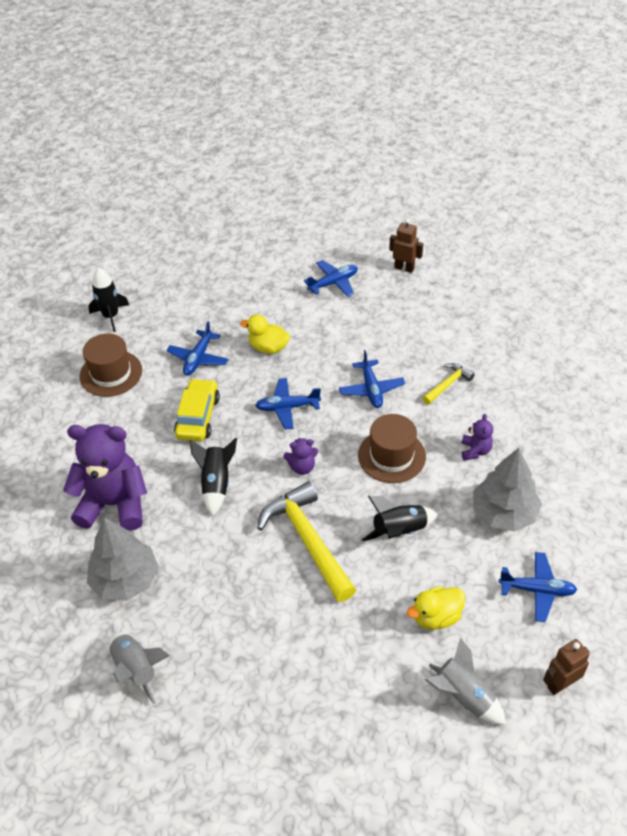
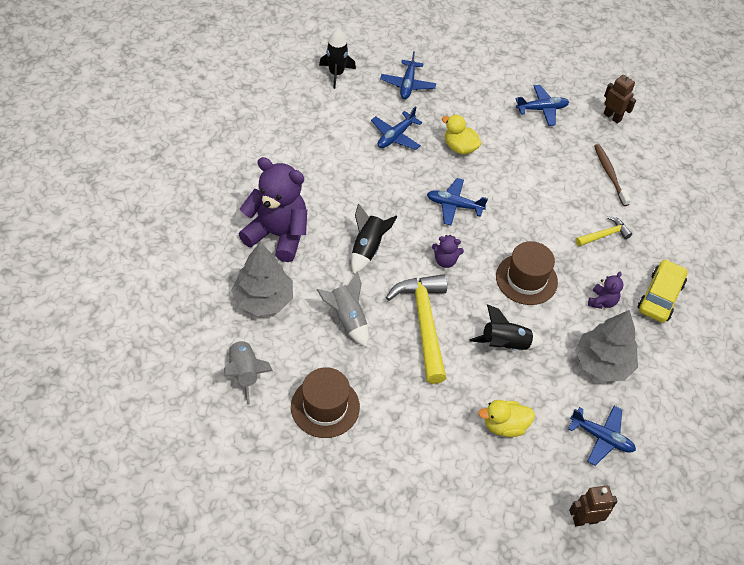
camera: 15 degrees right, 5 degrees up
(111, 373) = (317, 124): brown hat -> brown hat (325, 407)
(198, 417) = (375, 187): yellow car -> yellow car (660, 296)
(371, 389) = (534, 215): blue plane -> blue plane (407, 84)
(426, 324) = (610, 174): none -> brown toothbrush
(463, 696) = (498, 497): grey rocket -> grey rocket (347, 319)

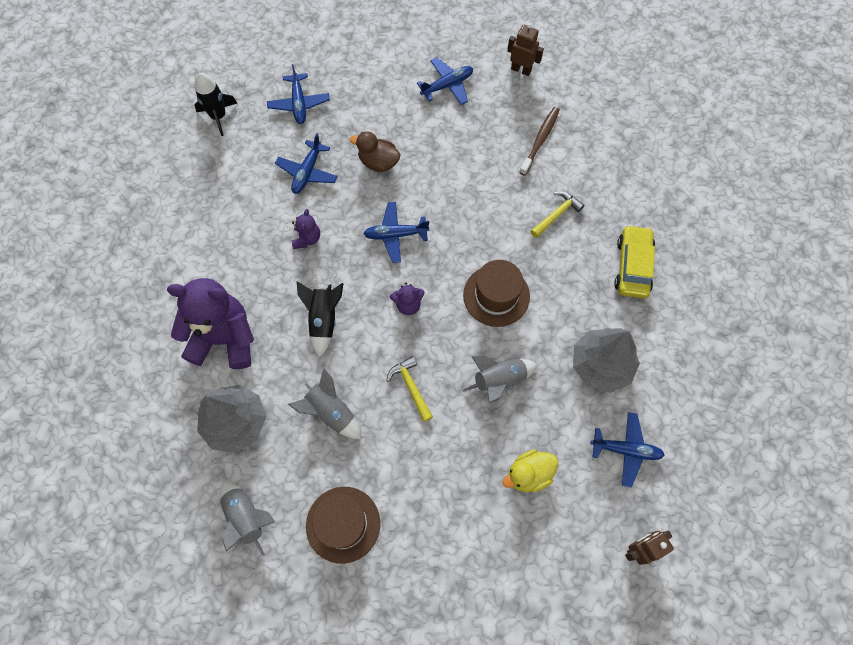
camera: 15 degrees left, 15 degrees up
(424, 323) = (411, 387): yellow hammer -> yellow hammer, size x0.51
(459, 147) = (378, 162): yellow duck -> brown duck
(505, 344) = (499, 380): black rocket -> grey rocket
(602, 301) = (578, 293): purple teddy bear -> purple teddy bear (307, 238)
(610, 174) = (540, 140): brown toothbrush -> brown toothbrush turned 60 degrees clockwise

